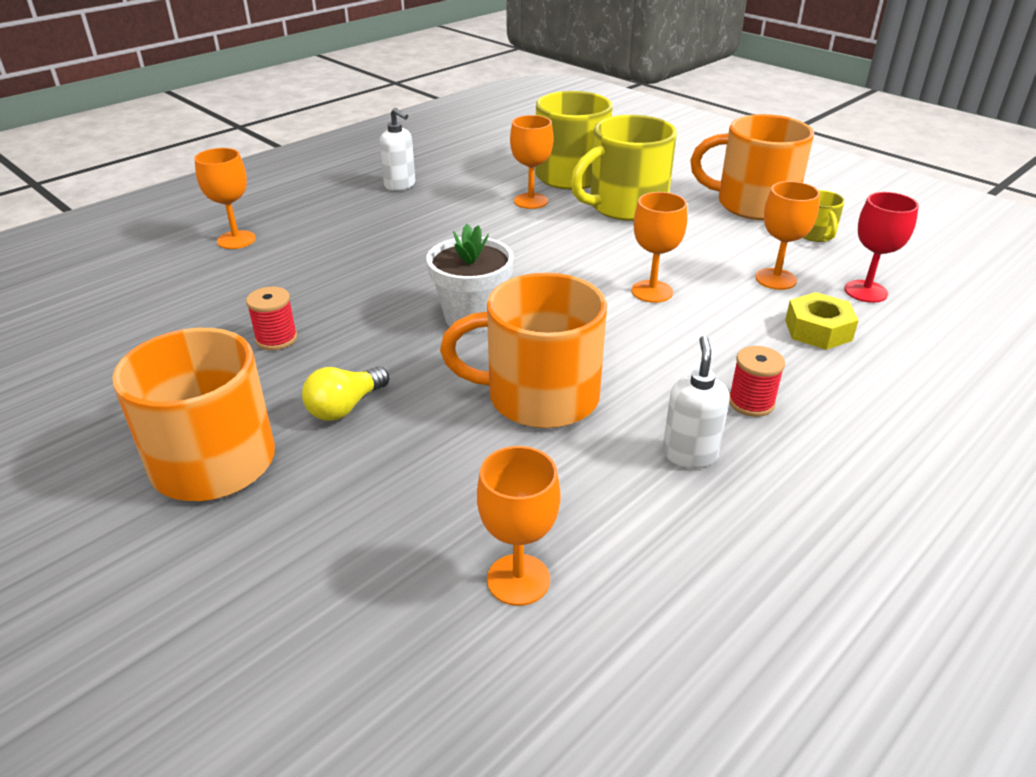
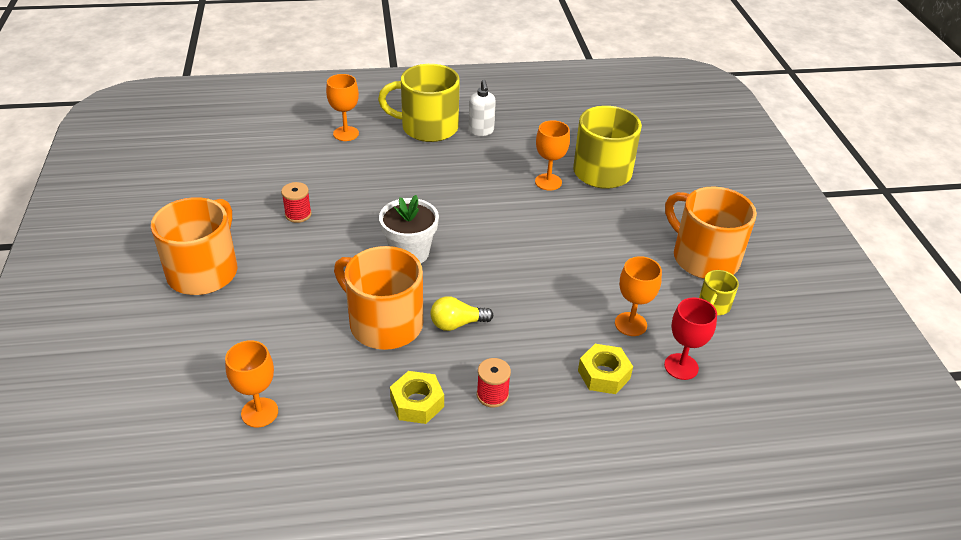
camera: 35 degrees right, 5 degrees up
(345, 407) = (286, 275): yellow light bulb -> yellow light bulb (457, 324)
(625, 206) = (607, 216): yellow mug -> yellow mug (427, 127)
(652, 291) = (535, 290): orange goblet -> none
(689, 454) = (417, 403): white soap dispenser -> yellow nut

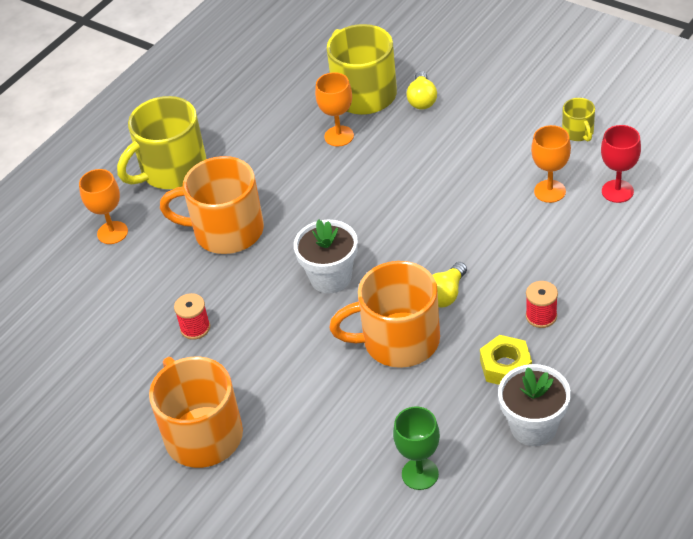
camera: 40 degrees left, 5 degrees up
(259, 412) = (420, 474): orange goblet -> green goblet
(368, 458) = (533, 427): none -> white flower pot
(481, 131) = (220, 137): white soap dispenser -> none
(604, 374) = (583, 239): yellow nut -> none
(635, 202) = (422, 99): none -> yellow light bulb
(703, 258) = (525, 103): orange mug -> orange mug (226, 231)

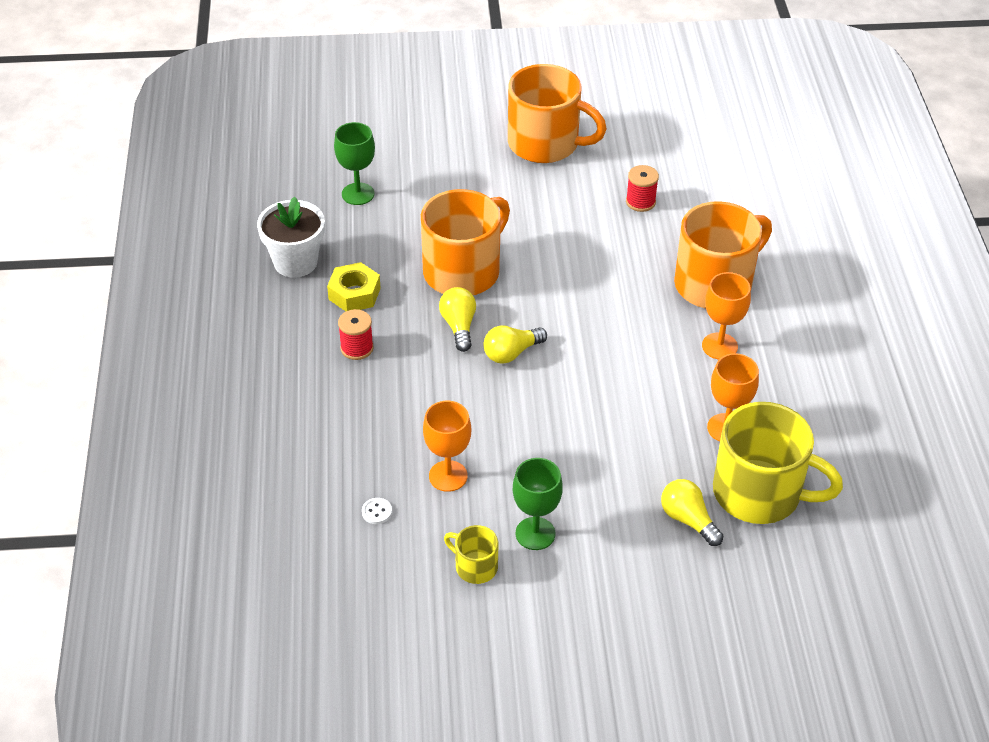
camera: 135 degrees right, 0 degrees up
(112, 232) = (811, 234): orange goblet -> orange goblet (719, 346)
(172, 170) = (840, 311): yellow mug -> none
(330, 277) = (575, 291): white flower pot -> none
(427, 253) = (511, 353): none -> yellow light bulb
(523, 133) = (535, 533): none -> green goblet
(617, 191) = (377, 512): red goblet -> white button

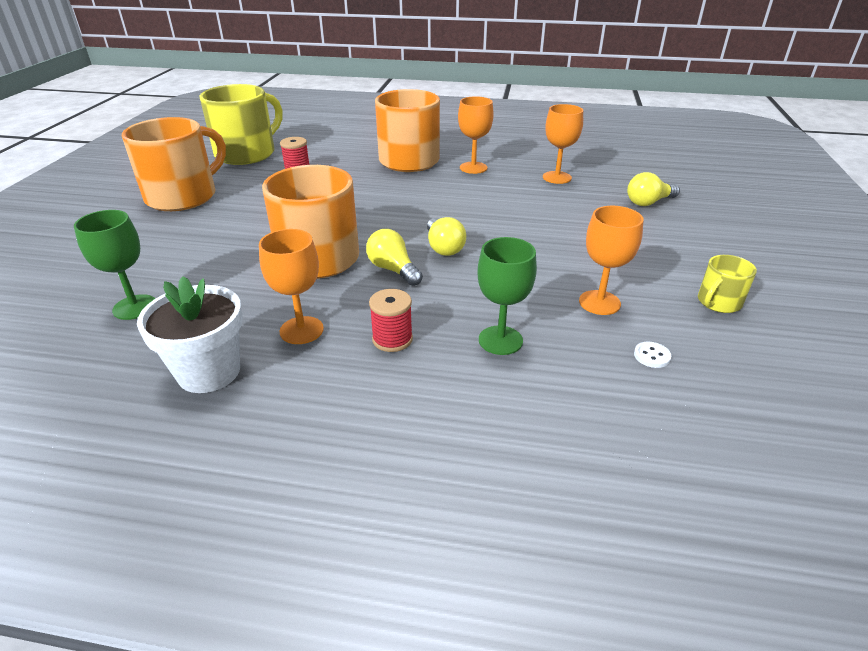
camera: 75 degrees left, 10 degrees down
(354, 294) = (301, 330): yellow nut -> orange goblet
(459, 326) = (393, 270): yellow light bulb -> yellow light bulb turned 45 degrees clockwise
(535, 533) = (671, 266): green goblet -> green goblet (500, 340)
(759, 493) = (621, 176): yellow mug -> yellow mug (247, 153)

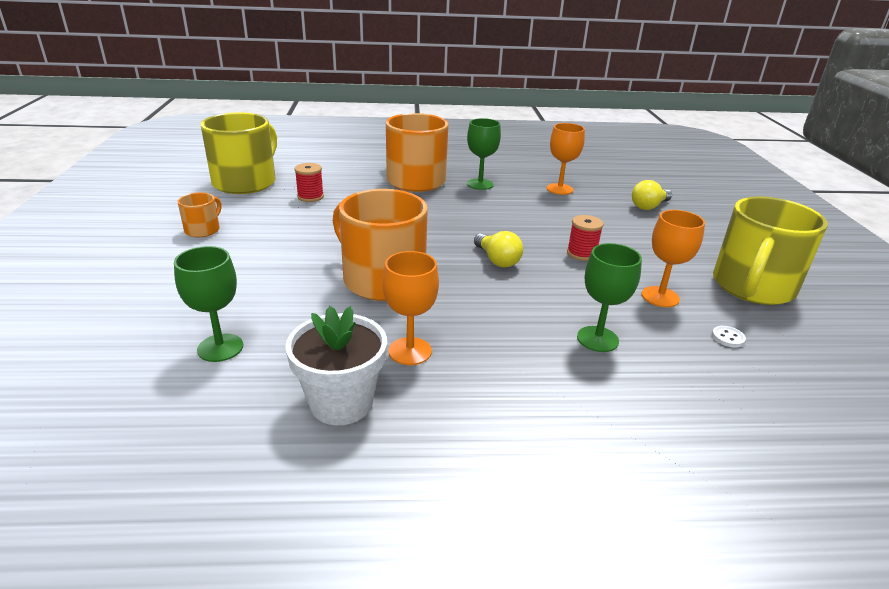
camera: 15 degrees left, 5 degrees down
(184, 196) = (203, 230): orange mug -> orange mug, size x0.47
(392, 339) = (501, 349): red spool -> red spool (581, 253)
(393, 270) = (463, 285): yellow light bulb -> none
(473, 168) = (480, 184): orange goblet -> green goblet
(718, 302) = (752, 287): yellow mug -> yellow mug, size x2.15

